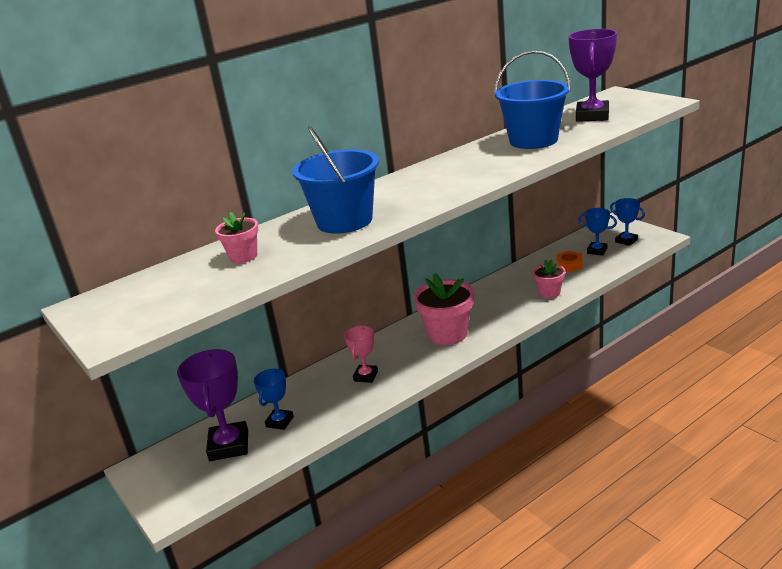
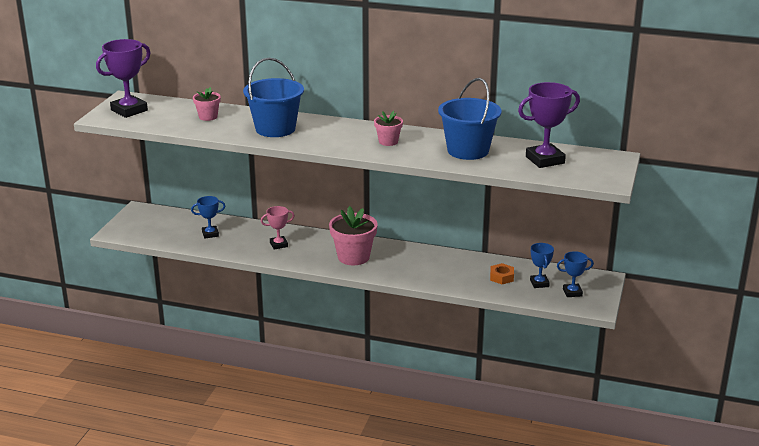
camera: 50 degrees right, 0 degrees up
(229, 446) = (177, 227): purple trophy -> purple trophy (129, 110)
(549, 293) = (448, 280): pink flower pot -> pink flower pot (388, 141)
(626, 241) = (572, 292): blue trophy -> blue trophy turned 75 degrees clockwise

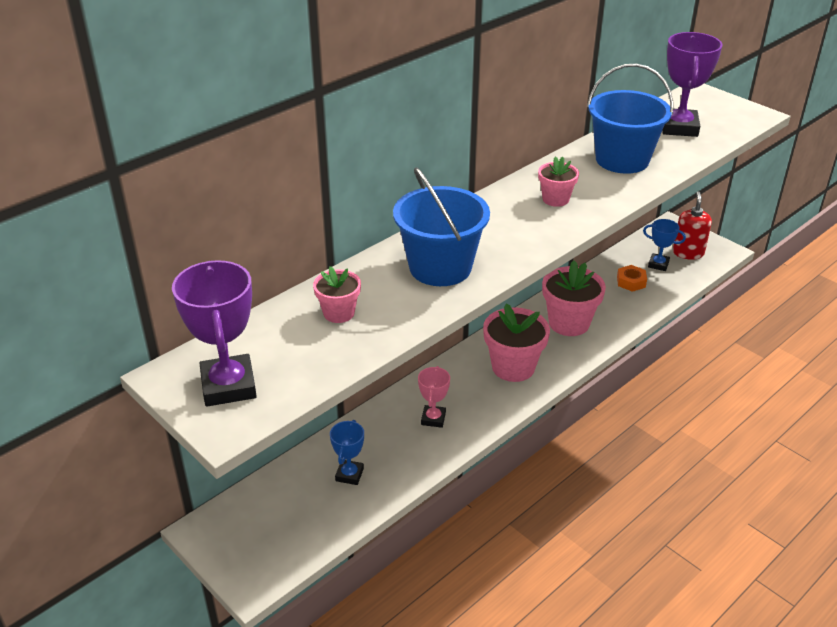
camera: 60 degrees left, 10 degrees up
(422, 265) = (569, 323): none -> pink flower pot
(572, 292) = (688, 253): blue trophy -> red soap dispenser

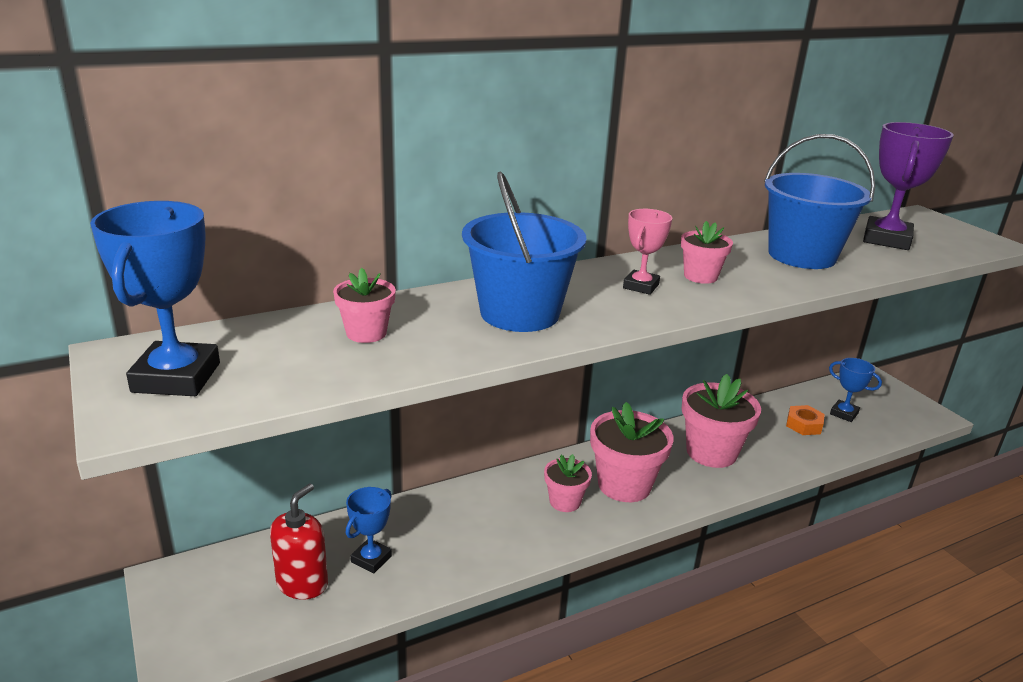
camera: 15 degrees right, 10 degrees down
(228, 386) = (176, 377): purple trophy -> blue trophy
(433, 419) = (502, 520): pink trophy -> pink trophy (641, 286)
(474, 392) = (565, 502): none -> pink flower pot
(688, 253) = (885, 409): red soap dispenser -> red soap dispenser (302, 583)

